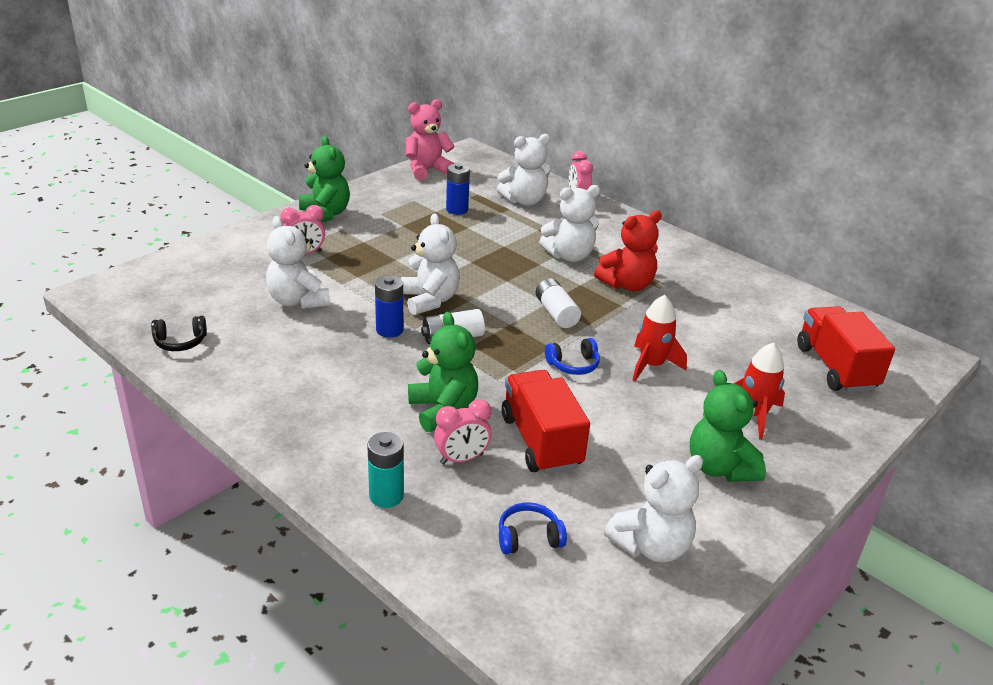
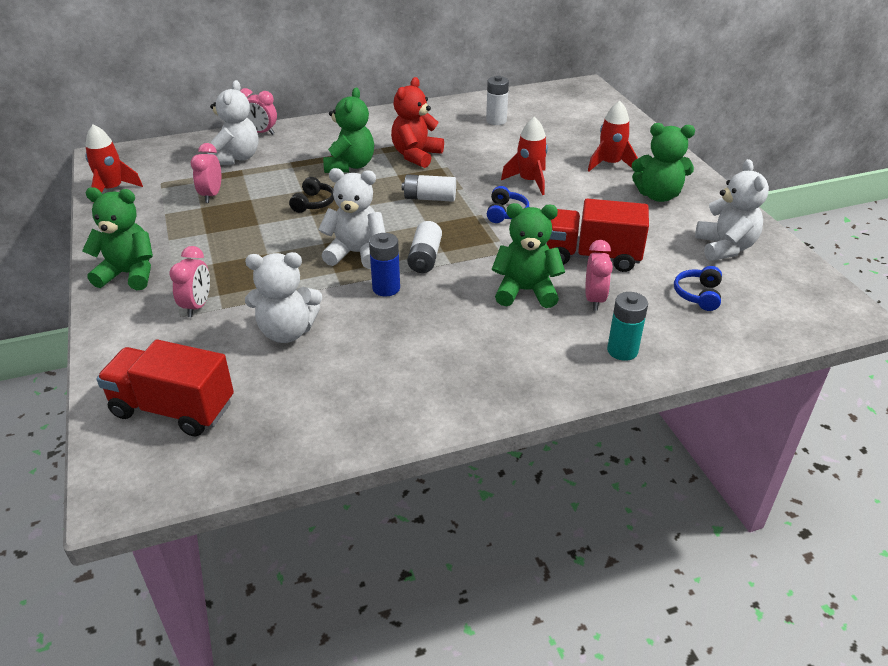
camera: 60 degrees left, 5 degrees up
(180, 342) = (296, 433): black headphones -> black headphones (313, 203)
(427, 170) = (112, 189): pink teddy bear -> red rocket
(457, 209) = (211, 195): blue battery -> pink clock
(569, 256) = (350, 166): white teddy bear -> green teddy bear
(627, 285) = (416, 155): red teddy bear -> red teddy bear turned 150 degrees counterclockwise
(757, 313) = (496, 121): none -> white battery
(835, 368) = (577, 119): red truck -> red truck (173, 409)

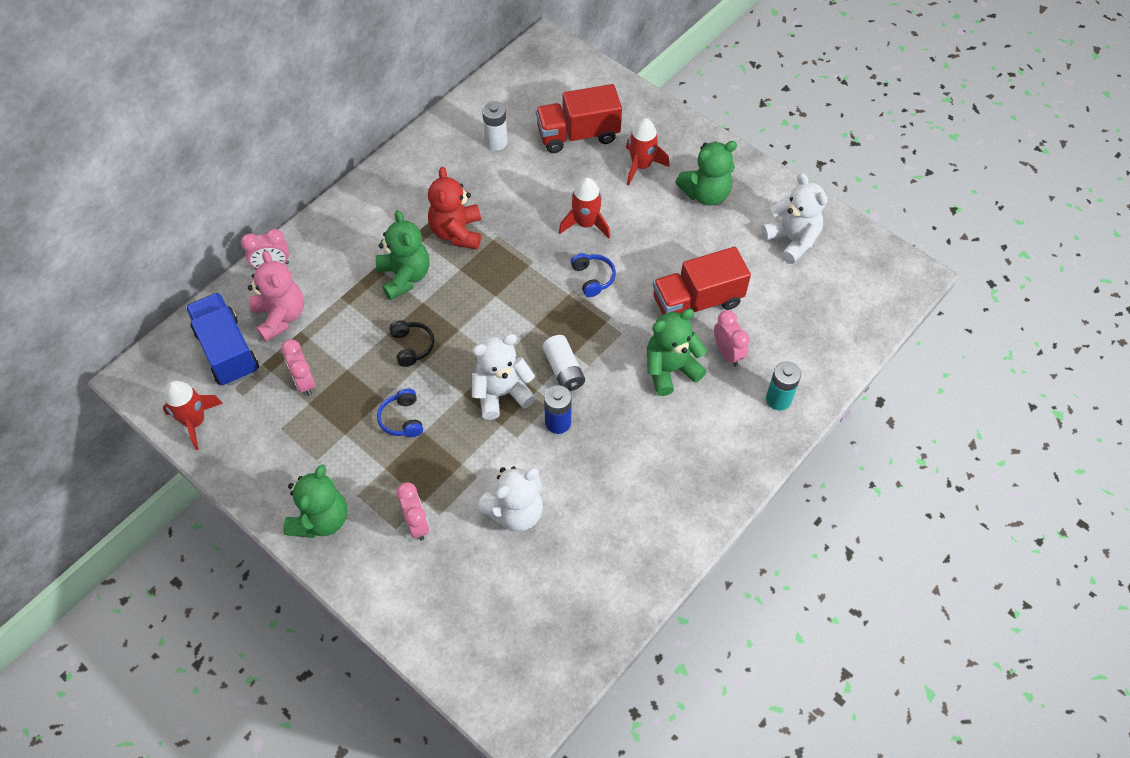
camera: 30 degrees left, 20 degrees up
(129, 274) = (321, 519): green teddy bear -> green teddy bear turned 135 degrees clockwise
(173, 409) = (492, 634): red truck -> red truck (578, 135)
(179, 163) = (227, 351): none -> blue truck
(236, 158) = (280, 316): white teddy bear -> pink teddy bear
(429, 198) = (513, 289): white battery -> none
(698, 295) = (800, 309): blue headphones -> blue headphones (402, 419)

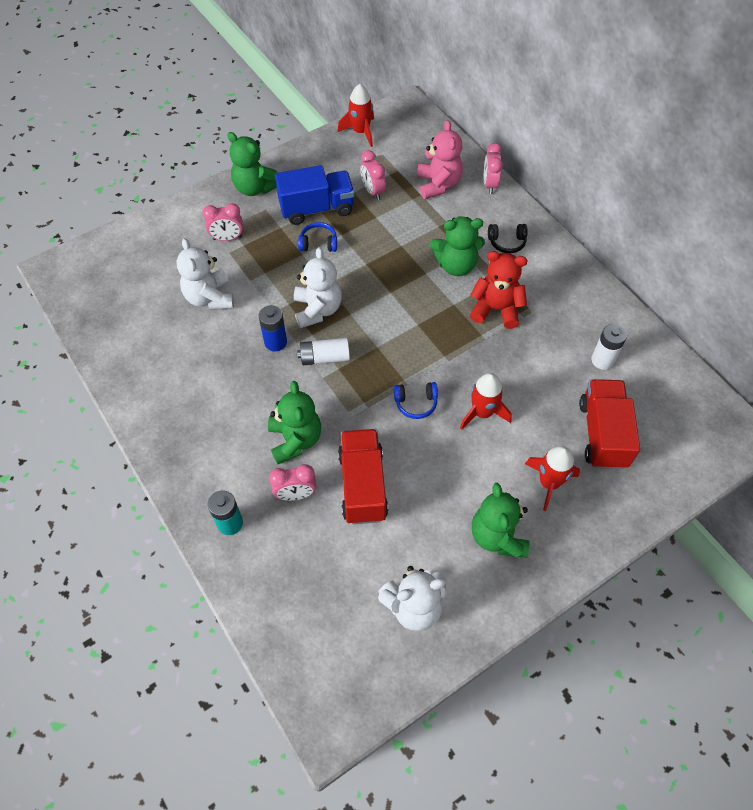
camera: 105 degrees right, 0 degrees up
(227, 351) = (415, 153): blue truck -> blue truck (317, 208)
(280, 316) = (438, 184): pink teddy bear -> pink teddy bear turned 90 degrees counterclockwise
(304, 382) = (373, 191): pink clock -> pink clock turned 105 degrees counterclockwise
(412, 346) = (383, 259): black headphones -> black headphones (507, 242)

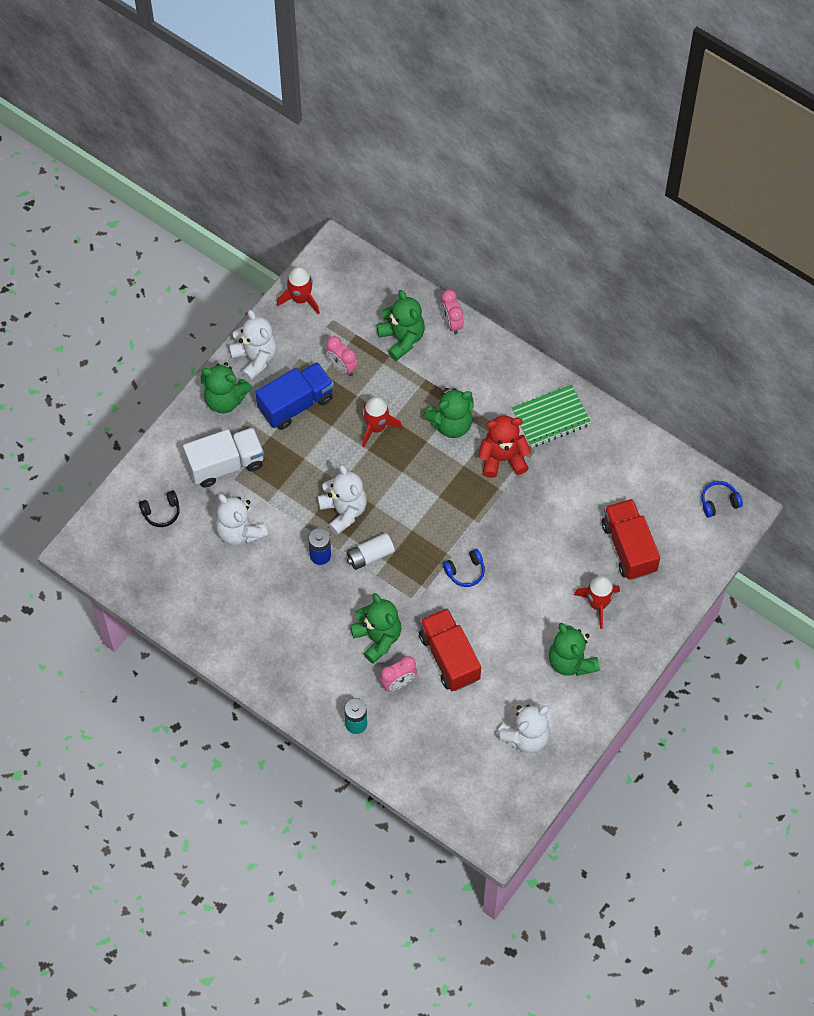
camera: 20 degrees left, 5 degrees up
(227, 238) = (225, 464): pink clock -> white truck
(298, 164) = (255, 358): none -> white teddy bear
(318, 243) = (314, 442): blue headphones -> blue headphones (719, 502)
(438, 184) = (402, 338): pink teddy bear -> green teddy bear
(482, 412) = (524, 561): red rocket -> red rocket (376, 427)
(507, 242) = (489, 384): black headphones -> black headphones (161, 512)
(558, 287) = (551, 417): none -> green notebook
(602, 360) = (610, 478): white battery -> none

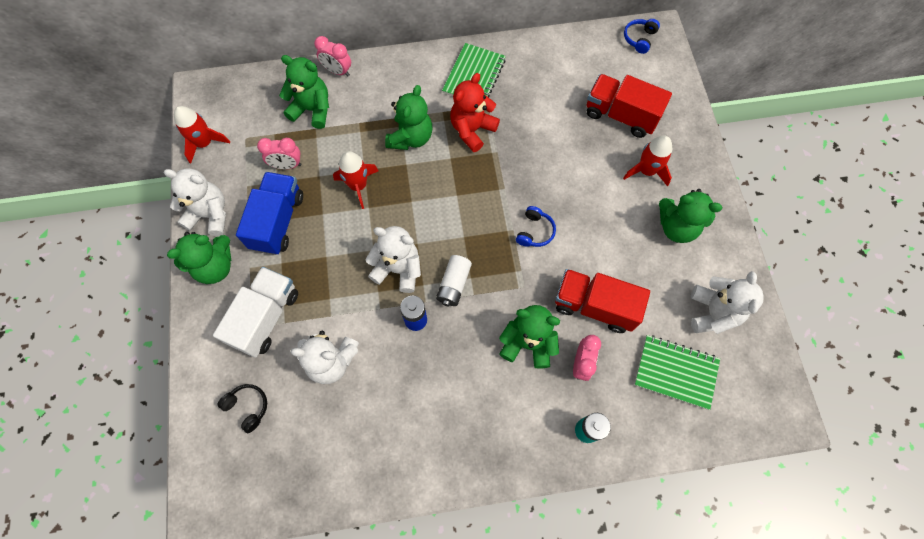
camera: 45 degrees left, 5 degrees up
(161, 512) = (248, 407): black headphones -> black headphones turned 75 degrees counterclockwise
(455, 746) = (675, 372): none -> green notebook

